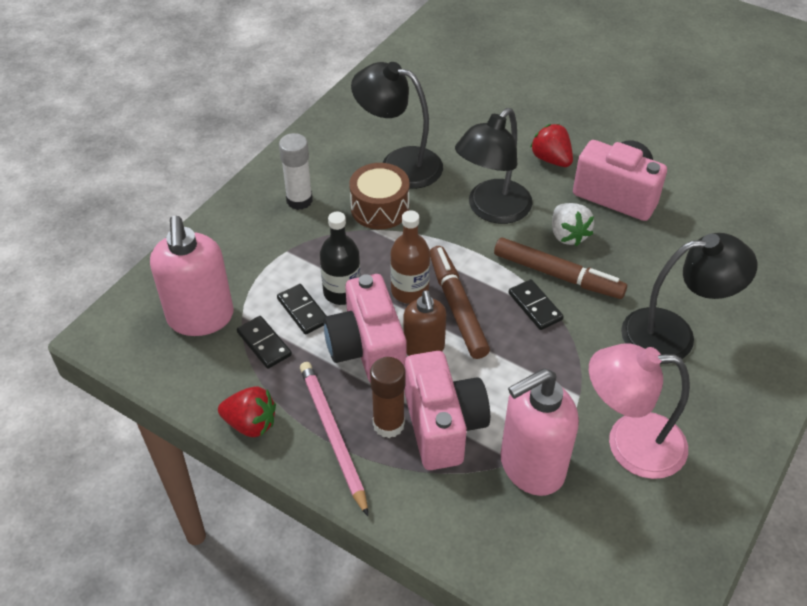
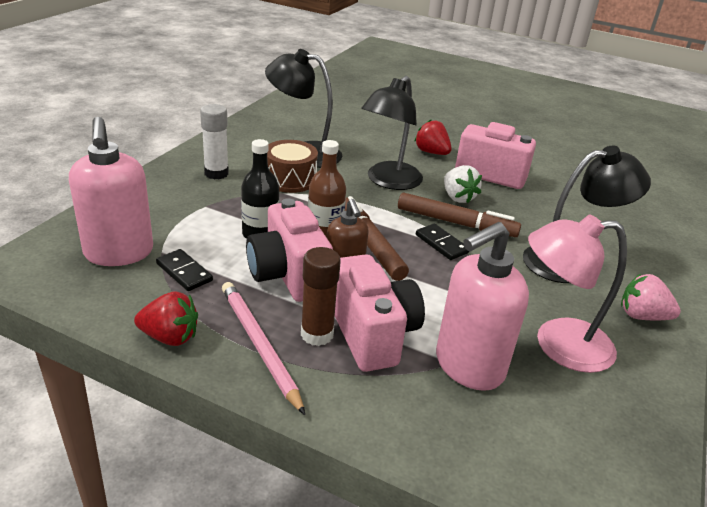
camera: 10 degrees left, 15 degrees down
(303, 311) = (222, 247): black domino -> none
(732, 409) = (642, 316): none -> pink strawberry

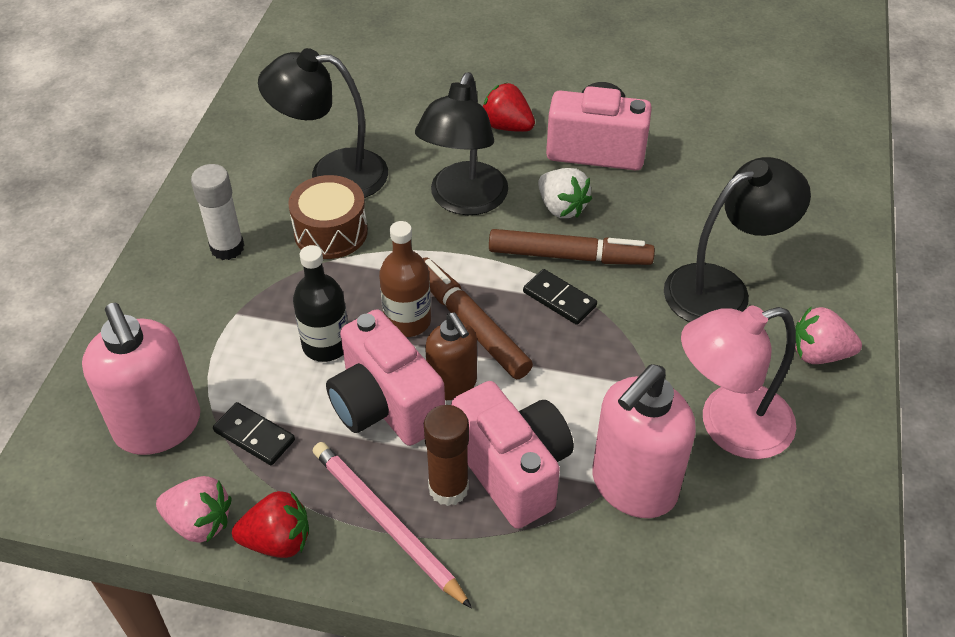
camera: 10 degrees left, 15 degrees up
(117, 313) = (199, 523): none -> pink strawberry

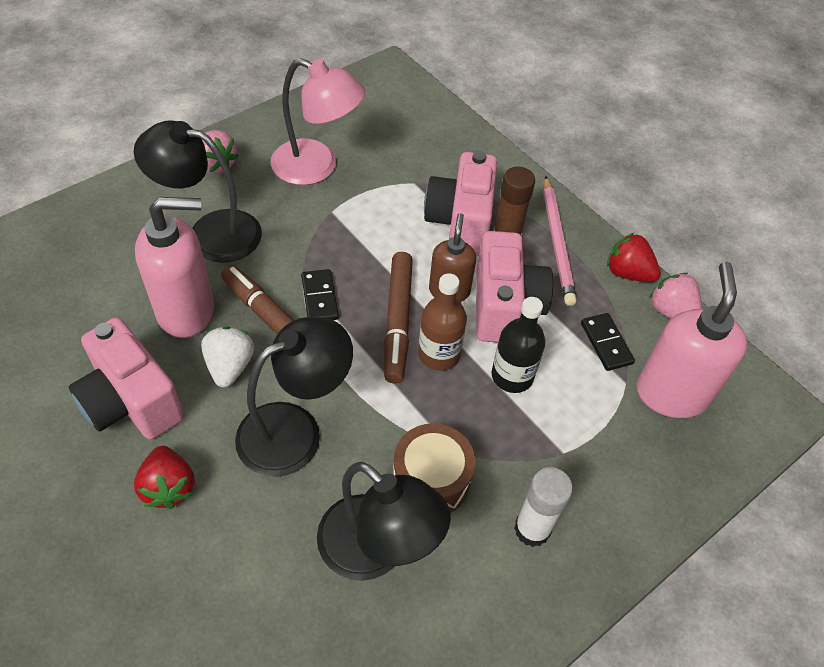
camera: 145 degrees left, 5 degrees up
(633, 486) = (404, 175): pink soap dispenser -> pink soap dispenser (187, 311)

